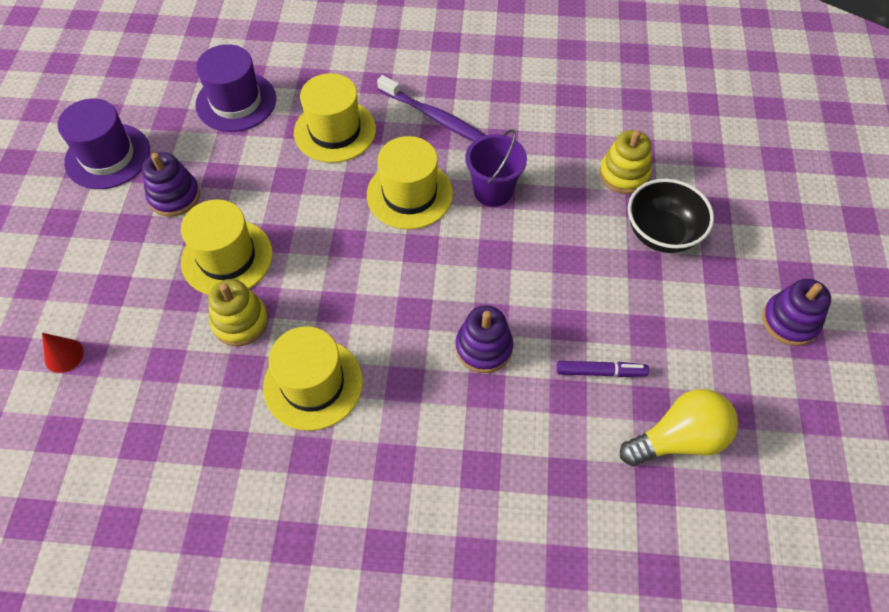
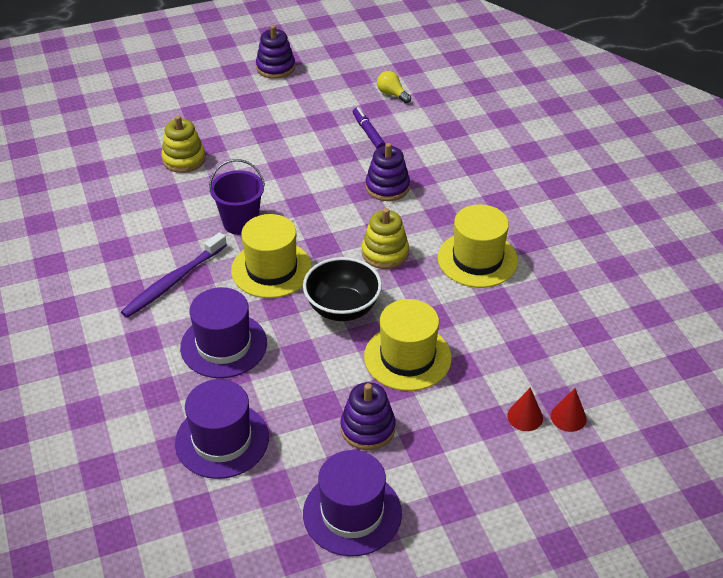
camera: 115 degrees left, 15 degrees down
(93, 319) = (525, 417): none -> red cone
(240, 321) = (459, 321): yellow stacking toy -> yellow stacking toy (385, 253)
(335, 131) = (223, 345): yellow hat -> purple hat
(436, 118) = (173, 282): purple toothbrush -> purple toothbrush turned 150 degrees counterclockwise
(661, 234) = (233, 130): black bowl -> black bowl (342, 308)
(678, 439) = (392, 94): yellow light bulb -> yellow light bulb, size x0.54

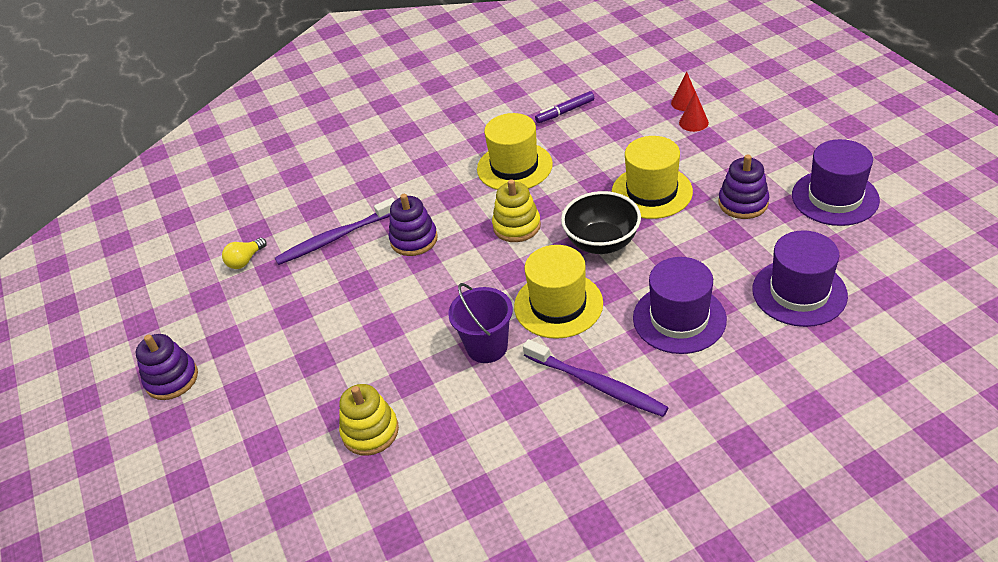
camera: 90 degrees left, 0 degrees up
(368, 133) = (318, 269): purple marker -> purple marker (565, 112)
(404, 141) = (335, 238): none -> purple toothbrush

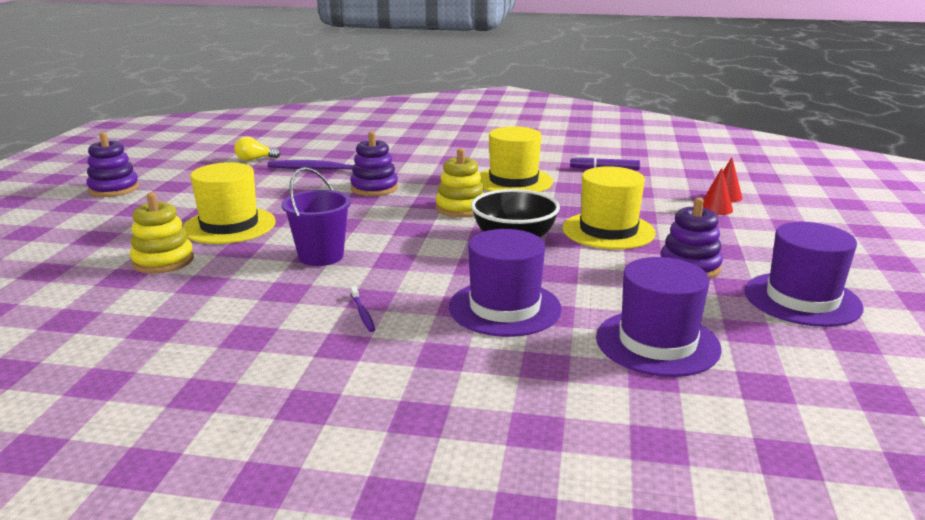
camera: 30 degrees right, 20 degrees down
(558, 305) = (416, 258): yellow hat -> yellow hat (229, 225)
(597, 385) = (362, 313): purple toothbrush -> purple toothbrush, size x0.44

